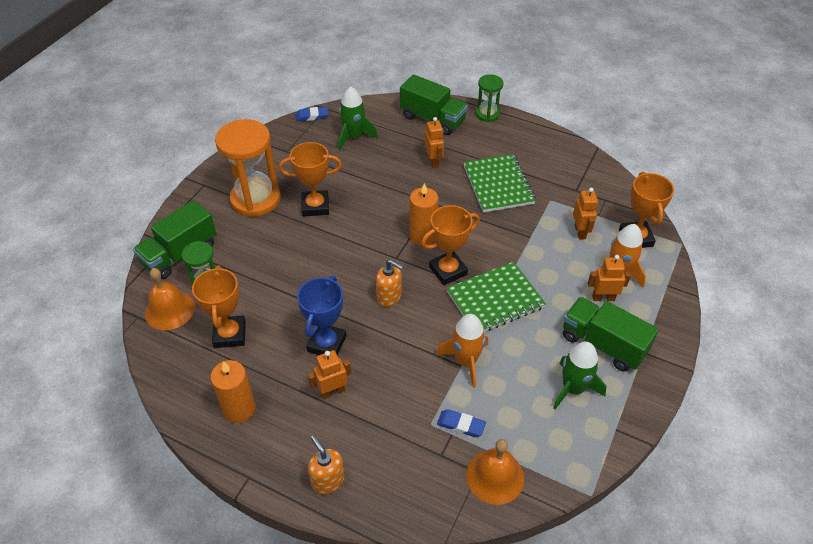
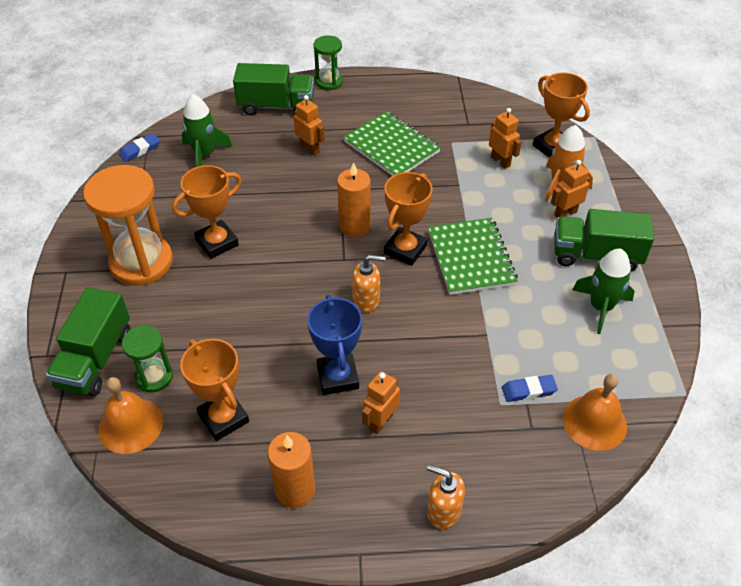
camera: 30 degrees left, 0 degrees up
(465, 361) = (487, 328): orange rocket -> none
(495, 300) = (471, 258): green notebook -> green notebook turned 45 degrees counterclockwise

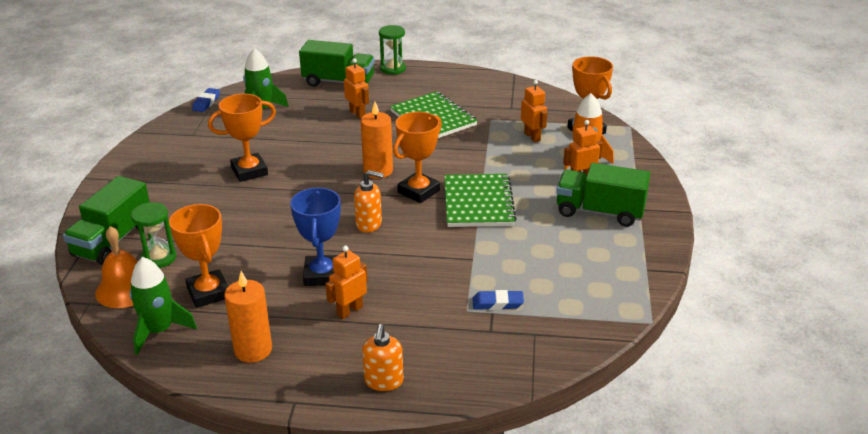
camera: 10 degrees right, 15 degrees down
(140, 150) = (206, 102): blue eraser -> blue eraser turned 45 degrees counterclockwise
(141, 262) = (178, 179): orange hourglass -> none
(443, 511) = (383, 381): orange soap dispenser -> orange soap dispenser turned 120 degrees counterclockwise
(594, 422) = (553, 333): orange bell -> none
(601, 307) = (590, 250): green rocket -> green rocket (159, 331)

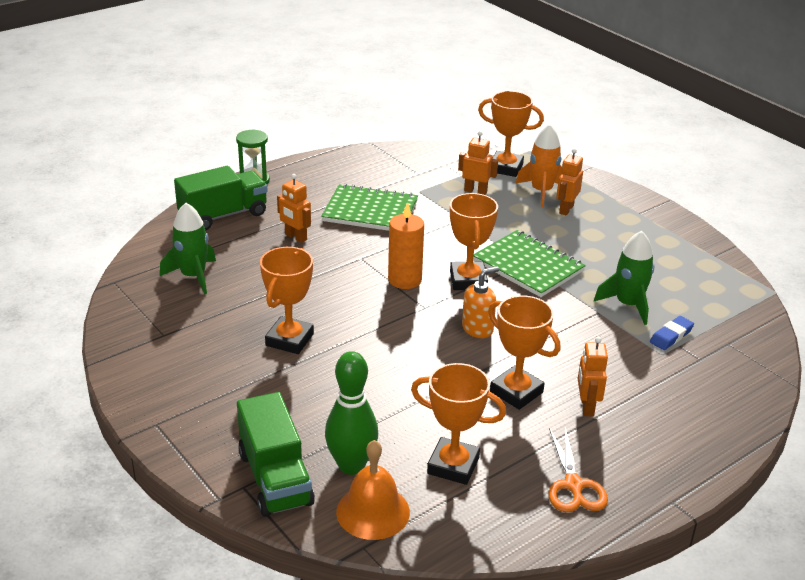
camera: 45 degrees left, 0 degrees up
(158, 258) = (351, 465): green hourglass -> green bowling pin
(159, 331) = (472, 525): green rocket -> green rocket (628, 305)
(206, 102) = (117, 296): blue eraser -> none
(253, 350) = (573, 485): orange candle -> orange scissors
(322, 275) = (516, 392): blue trophy -> orange trophy
(357, 113) = (295, 237): orange robot -> orange robot turned 150 degrees counterclockwise
(383, 381) = (701, 442): orange soap dispenser -> none
(600, 212) = (619, 229): green truck -> none

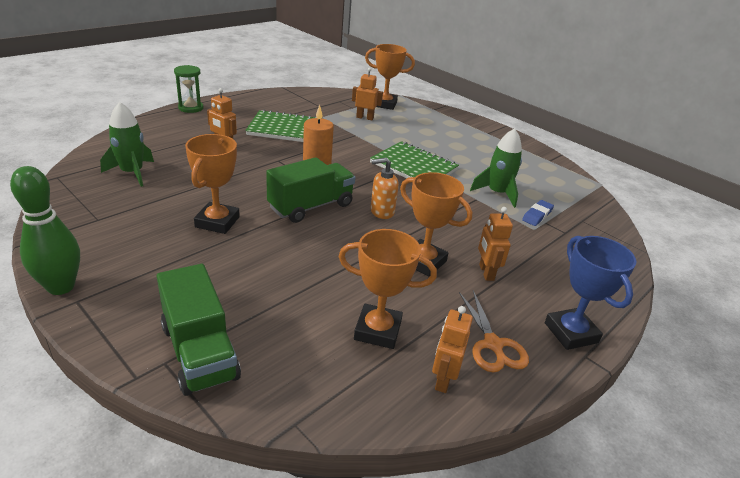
camera: 10 degrees left, 0 degrees up
(223, 215) = (163, 130): green truck -> green truck (311, 206)
(351, 465) = (278, 335): green bowling pin -> green bowling pin (61, 287)
(373, 511) = (303, 382): orange bell -> none
(468, 280) = (368, 176): orange trophy -> none
(477, 329) = (381, 211): orange soap dispenser -> orange soap dispenser turned 150 degrees counterclockwise
(541, 191) = (413, 119): orange rocket -> none
(566, 209) = (434, 130): orange robot -> orange robot (443, 379)
(664, 477) = (570, 333): none -> blue trophy

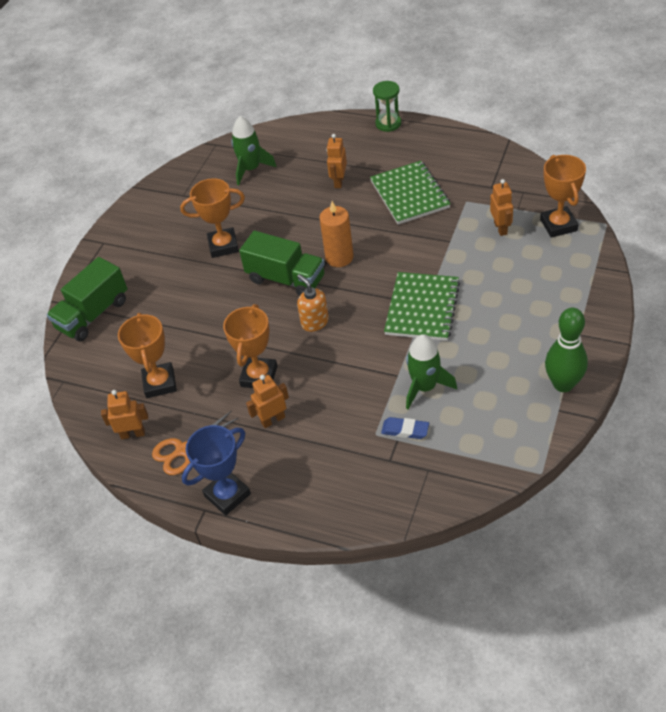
camera: 75 degrees right, 15 degrees up
(61, 287) = (110, 228): green bowling pin -> green bowling pin (563, 384)

